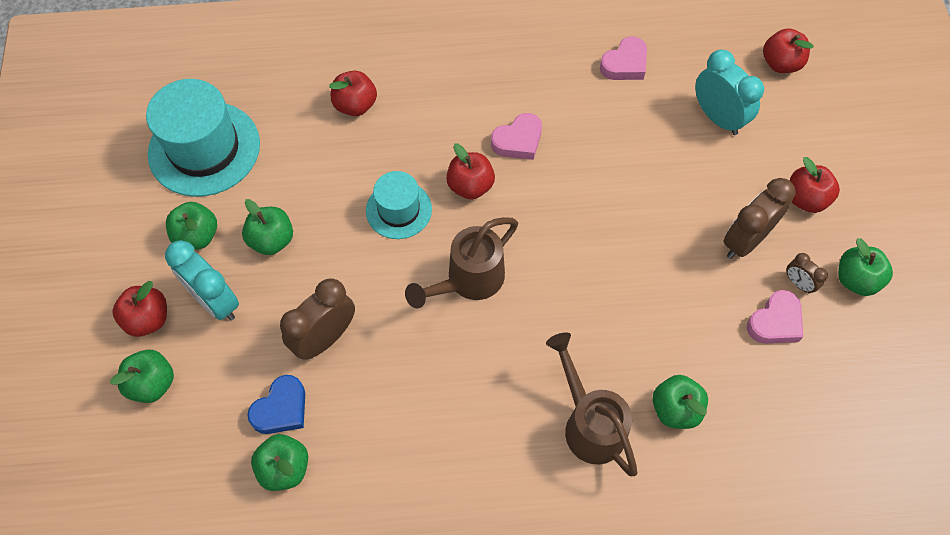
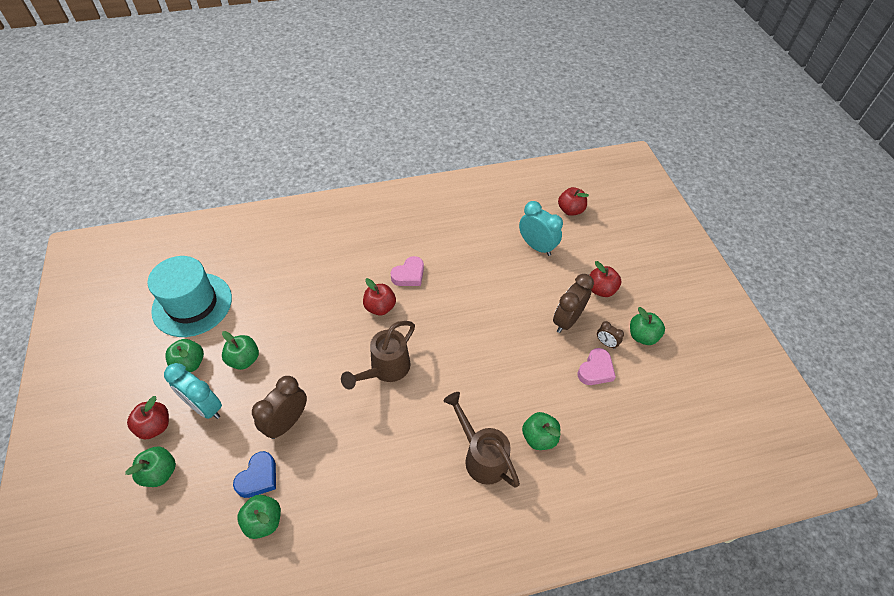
camera: 10 degrees left, 10 degrees down
(355, 105) = (296, 264): red apple -> none
(399, 210) = (332, 328): turquoise hat -> none
(625, 64) = (472, 220): pink heart -> none

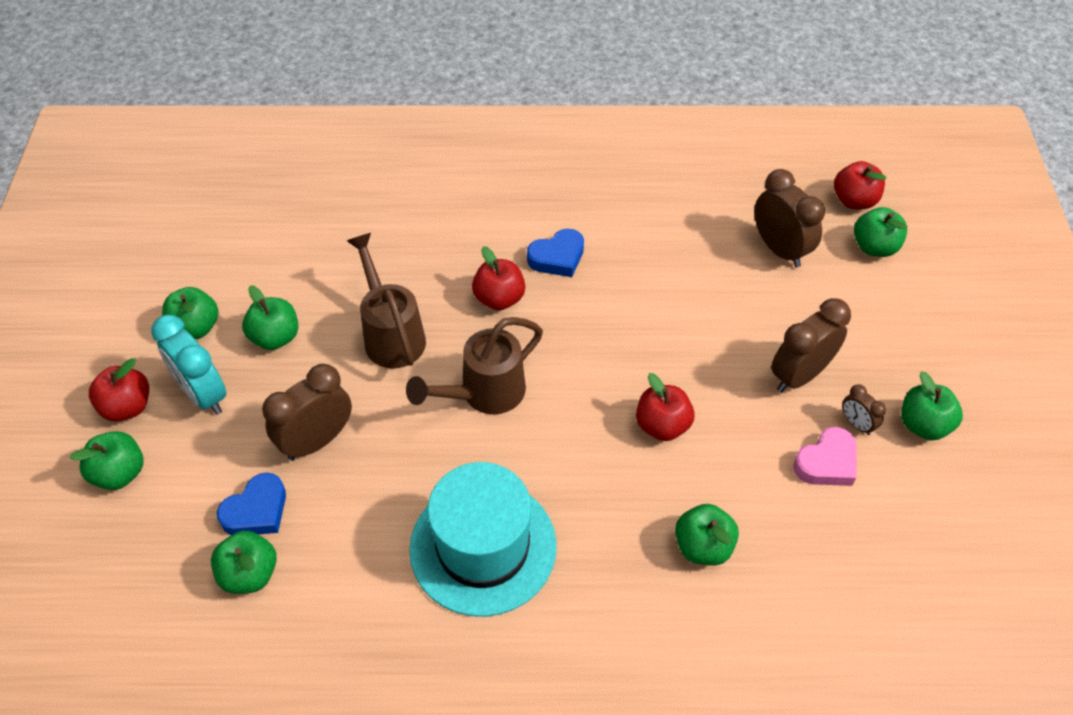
camera: 15 degrees right, 0 degrees up
(192, 304) = (219, 243): turquoise hat -> turquoise hat (483, 547)
(409, 275) = (557, 257): pink heart -> blue heart
(481, 456) = (602, 554): brown watering can -> brown watering can (391, 334)
(536, 246) = (779, 249): turquoise clock -> brown clock
(588, 236) = (874, 247): none -> green apple
(601, 289) = (872, 337): red apple -> red apple (662, 425)

